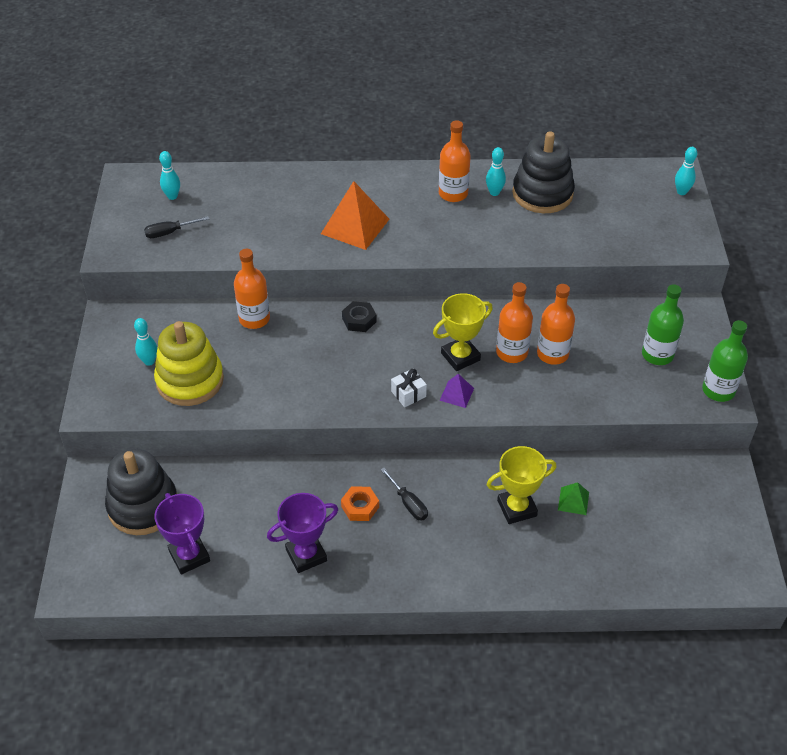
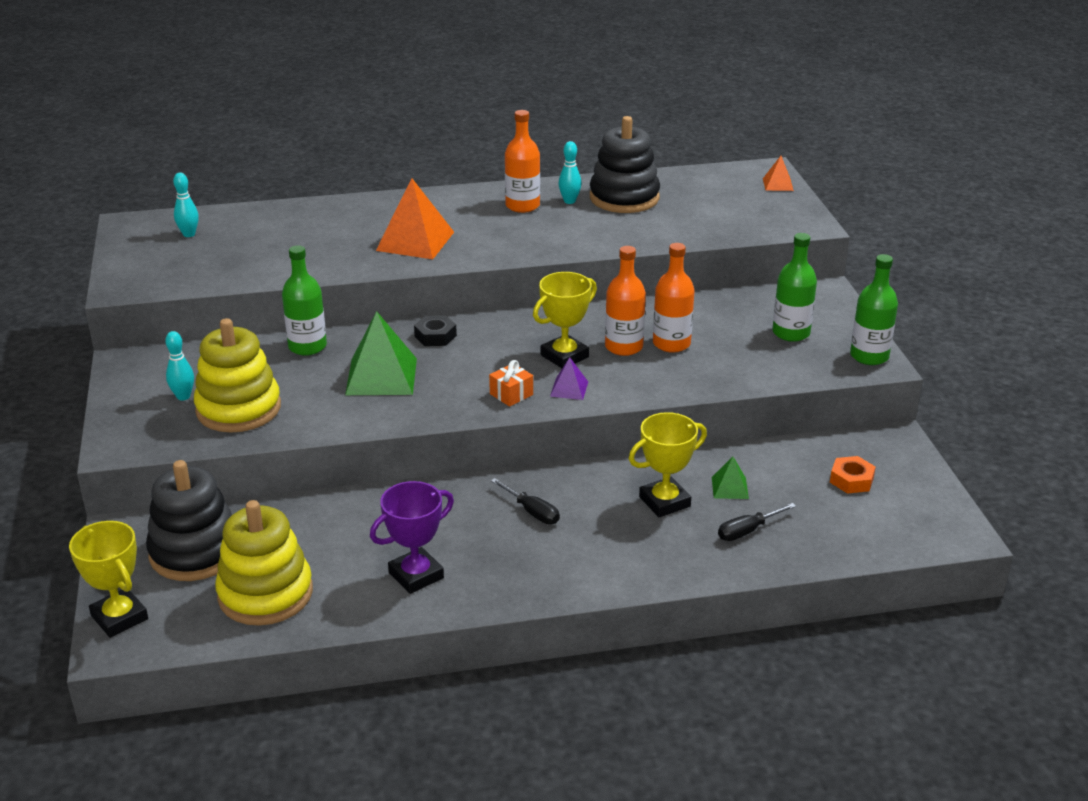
camera: 10 degrees left, 15 degrees down
(79, 563) = (119, 617): none -> yellow trophy
(170, 232) = (192, 264): black screwdriver -> black screwdriver (747, 531)
(189, 556) = (265, 594): purple trophy -> yellow stacking toy
(254, 319) = (307, 346): orange bottle -> green bottle
(308, 360) = (381, 376): none -> green pyramid
(360, 507) = (473, 521): orange nut -> orange nut (851, 480)
(408, 394) = (511, 394): white gift -> orange gift
(681, 192) = (778, 184): turquoise bowling pin -> orange pyramid

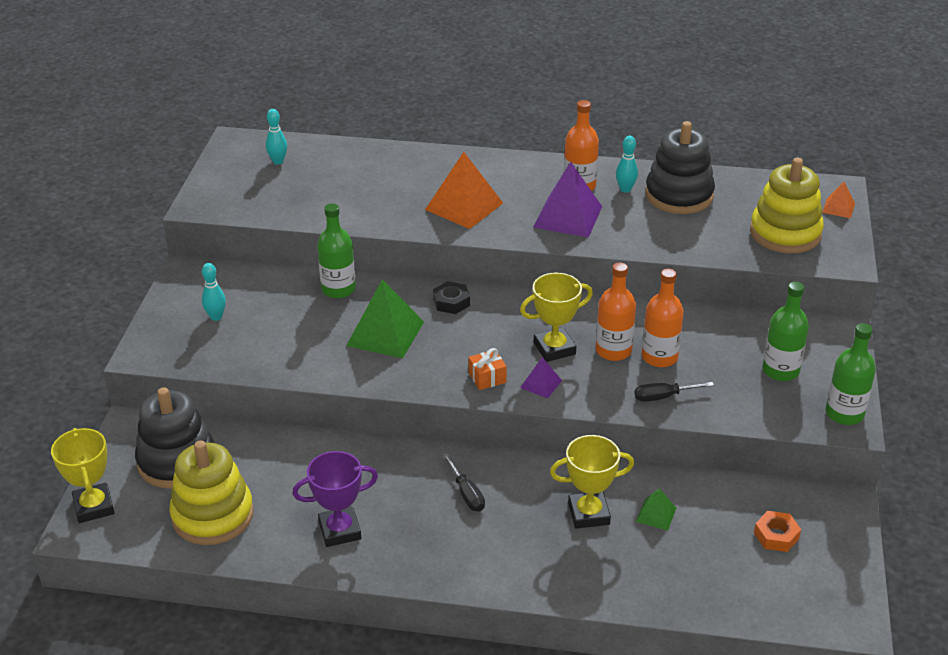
camera: 20 degrees right, 5 degrees up
(238, 409) = (254, 339): yellow stacking toy -> yellow stacking toy (785, 233)
(526, 232) = (568, 216): none -> purple pyramid
(747, 531) = (649, 563): black screwdriver -> black screwdriver (663, 397)

